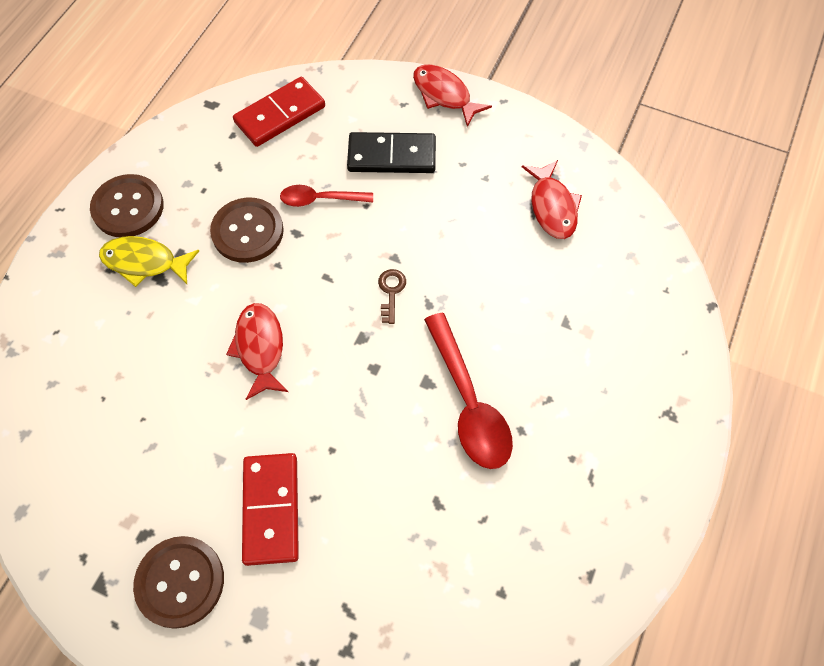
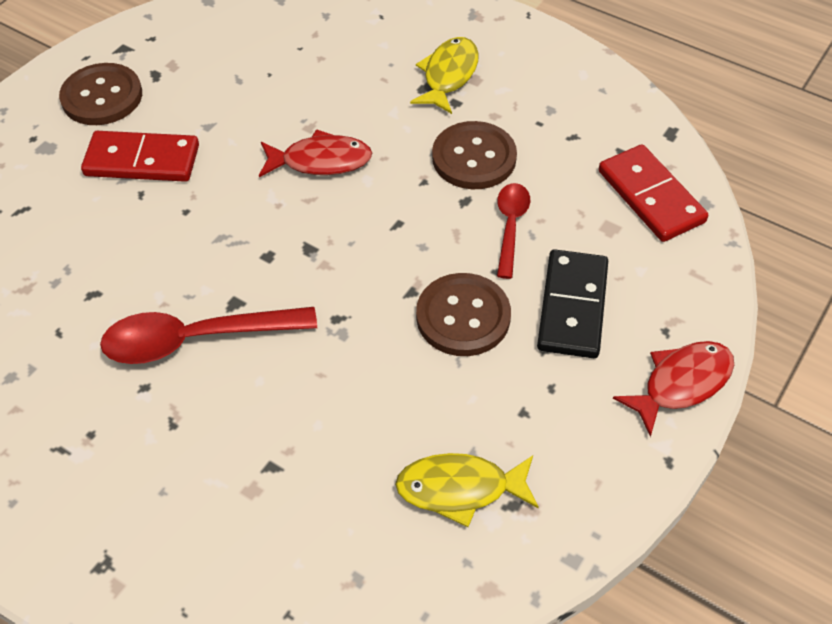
camera: 100 degrees right, 10 degrees down
(128, 207) = (522, 63): brown button -> brown button (463, 317)
(391, 292) = (363, 282): brown key -> none
(552, 207) = (460, 489): red fish -> yellow fish

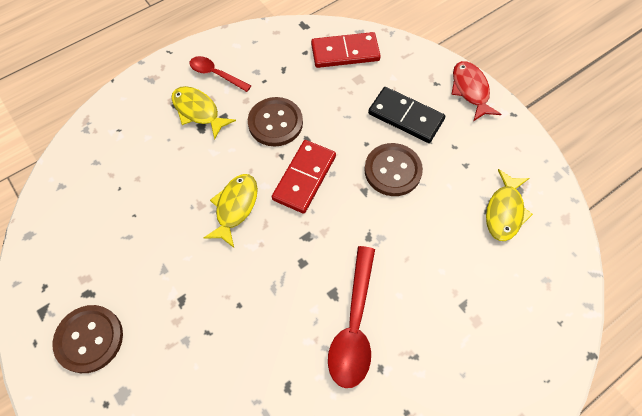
camera: 70 degrees left, 10 degrees up
(142, 160) = (174, 323): red domino -> red domino (304, 178)
(321, 161) = (235, 207): red fish -> yellow fish
(510, 226) = (337, 124): red spoon -> red spoon (216, 74)

